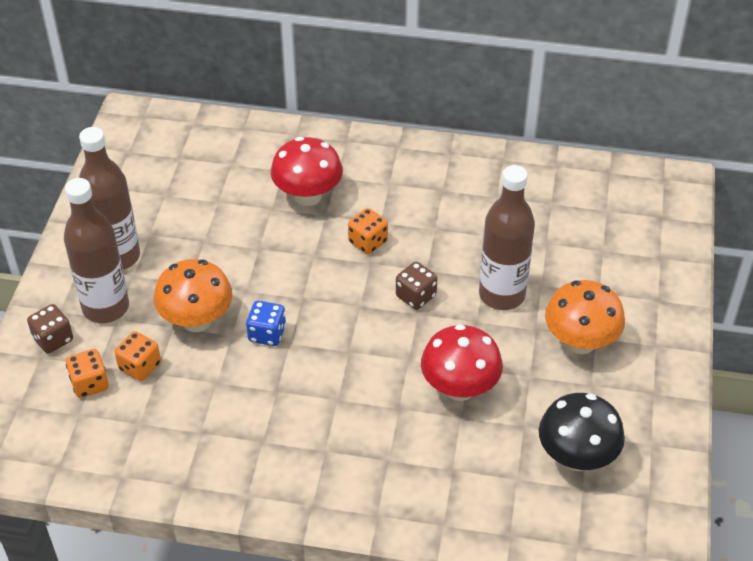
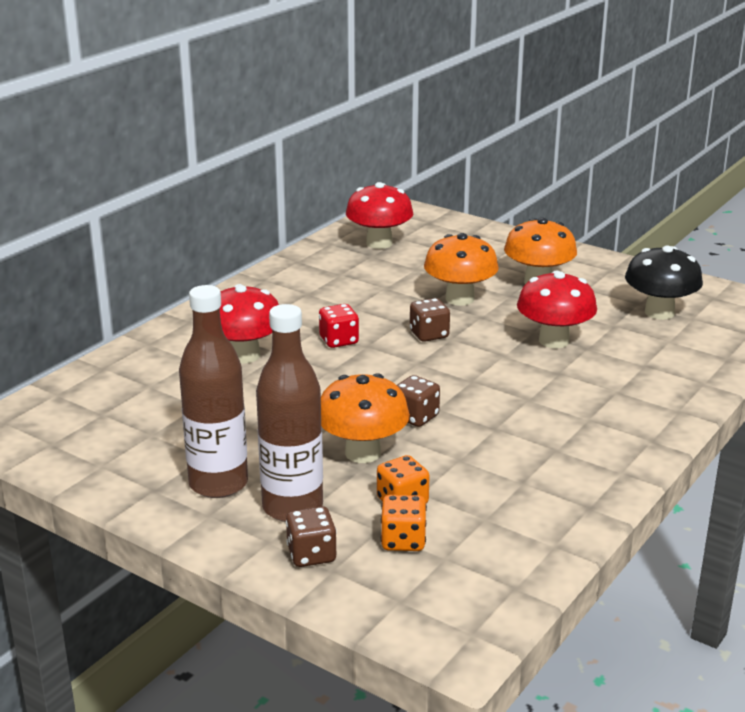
camera: 65 degrees left, 20 degrees down
(267, 334) = (415, 417): blue dice -> brown dice
(368, 242) = (339, 340): orange dice -> red dice
(502, 295) = (459, 299): brown bottle -> orange mushroom
(582, 199) = (379, 243): none -> red mushroom

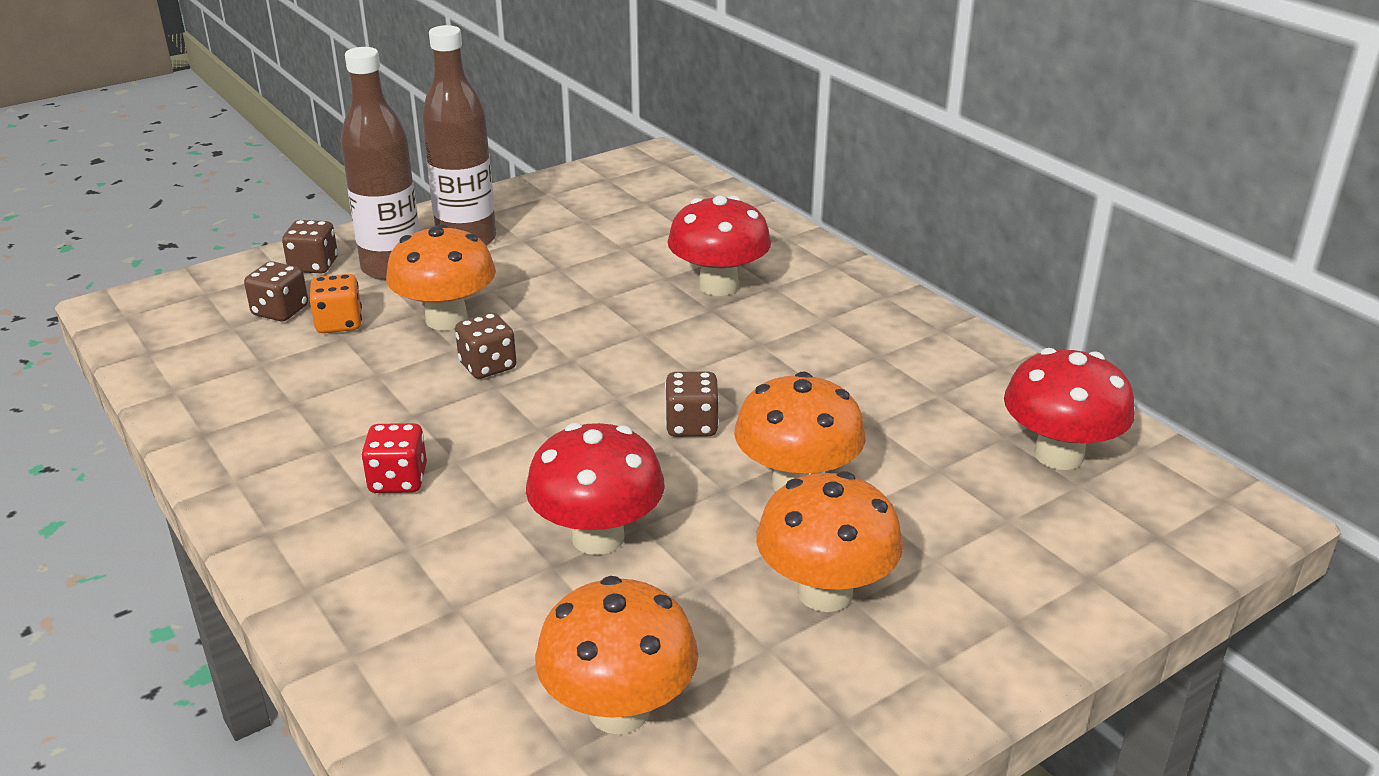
camera: 110 degrees right, 5 degrees up
(339, 340) = (718, 352): red dice -> red dice (398, 480)
(403, 541) = (280, 311): orange dice -> brown dice
(659, 312) = (619, 710): black mushroom -> orange mushroom

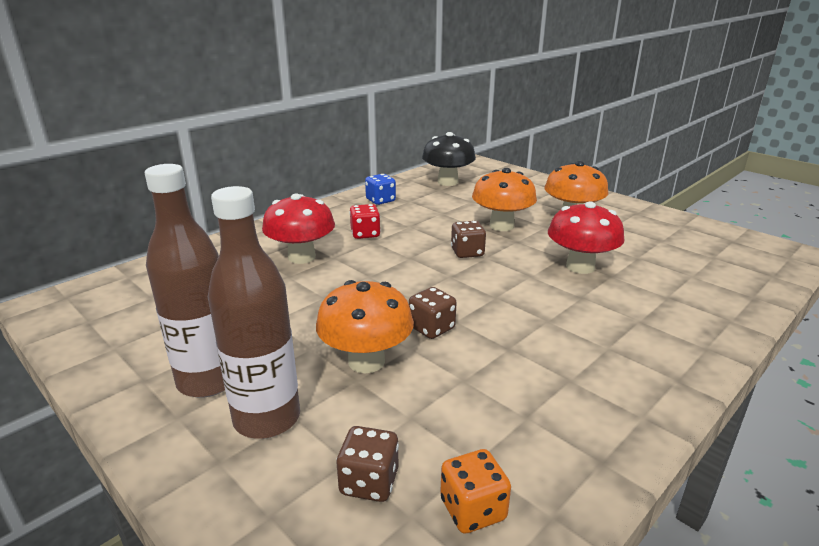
camera: 100 degrees left, 5 degrees down
(313, 265) = (256, 488): brown dice -> none
(339, 323) = (386, 426): orange dice -> orange dice (473, 509)
(398, 480) = (584, 338): red dice -> red dice (365, 234)
(619, 710) = (681, 250): orange mushroom -> none
(941, 362) = (380, 200): none -> blue dice
(1058, 455) = (447, 182): red mushroom -> black mushroom

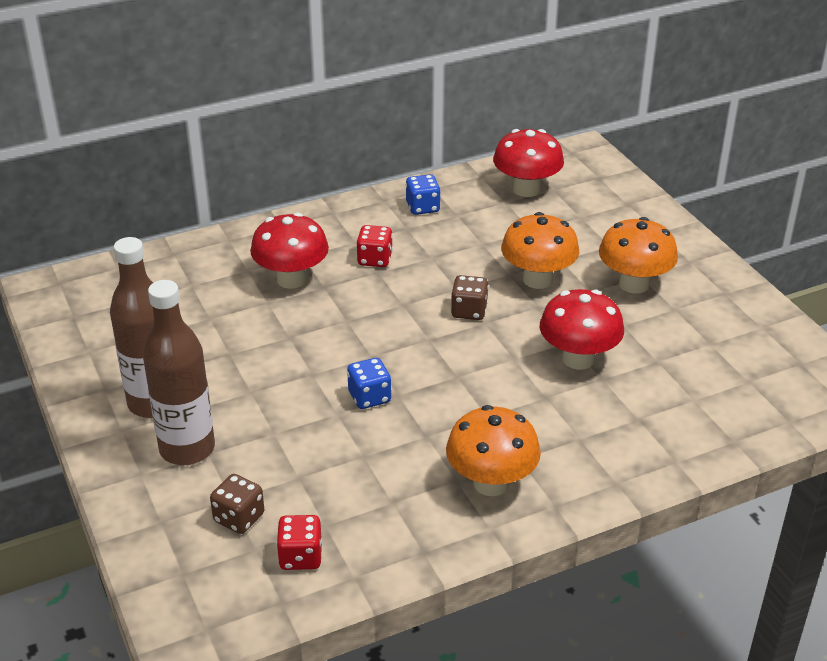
camera: 20 degrees right, 10 degrees up
(366, 361) = (291, 417): orange mushroom -> orange mushroom (491, 483)
(431, 328) = (369, 397): brown dice -> blue dice
(447, 182) = (526, 189): black mushroom -> red mushroom
(473, 509) = (300, 557): orange dice -> red dice

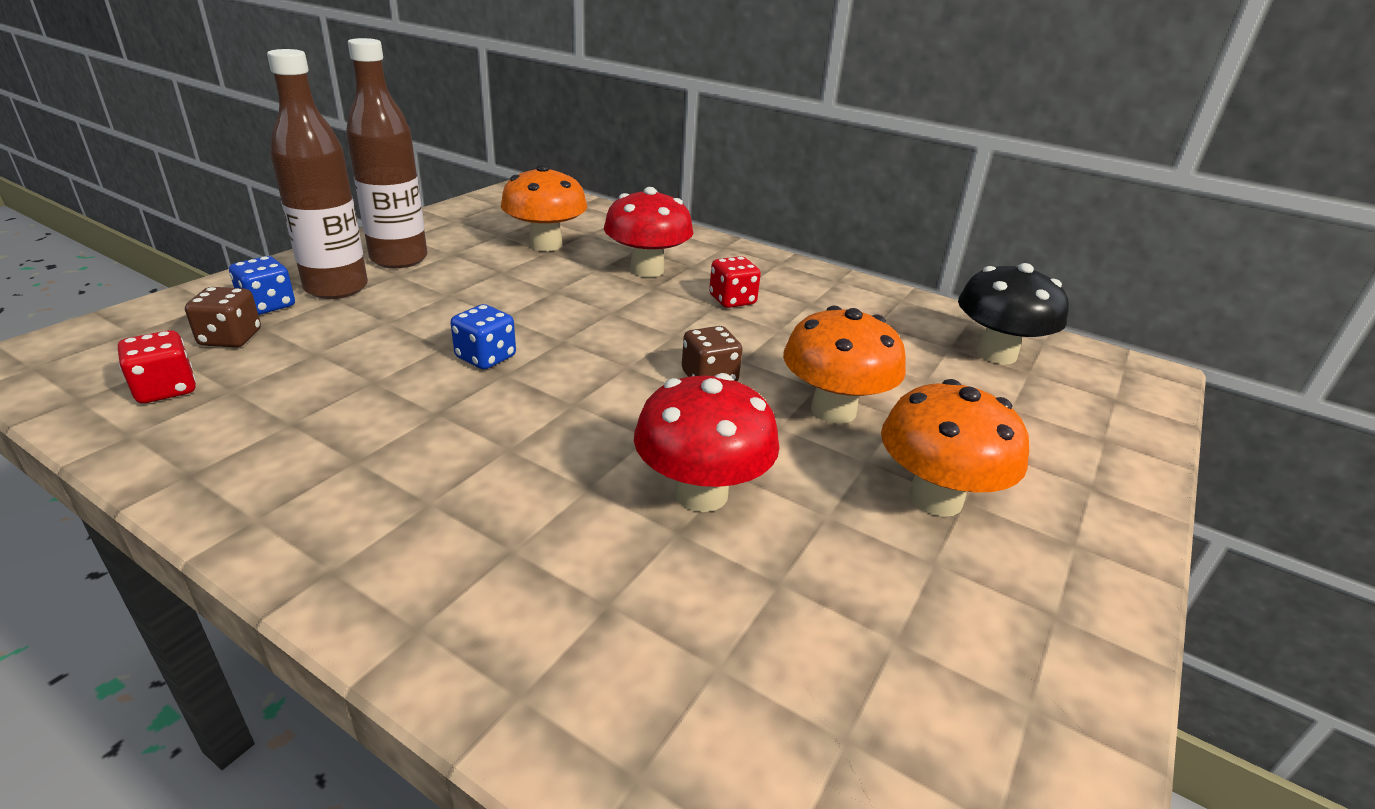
camera: 55 degrees right, 5 degrees down
(422, 207) = (858, 302): blue dice -> blue dice (268, 305)
(491, 483) = (360, 491): orange mushroom -> orange mushroom (546, 245)
(526, 189) = (996, 354): red mushroom -> black mushroom

